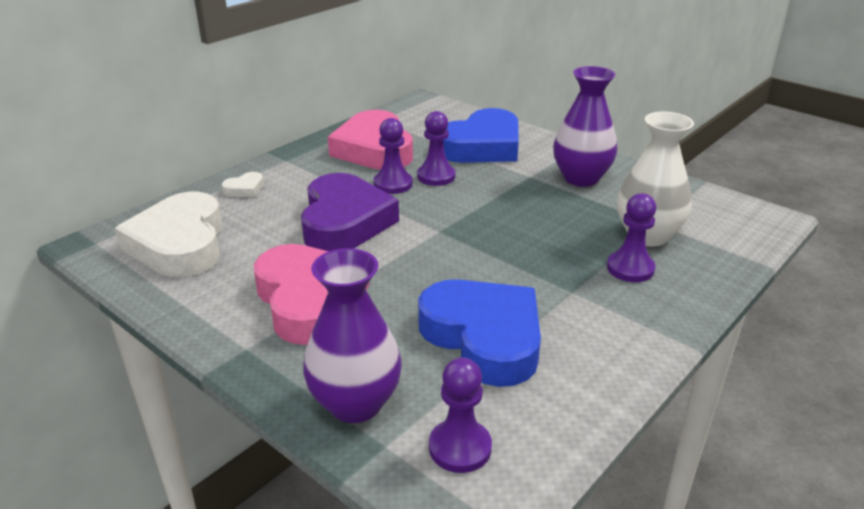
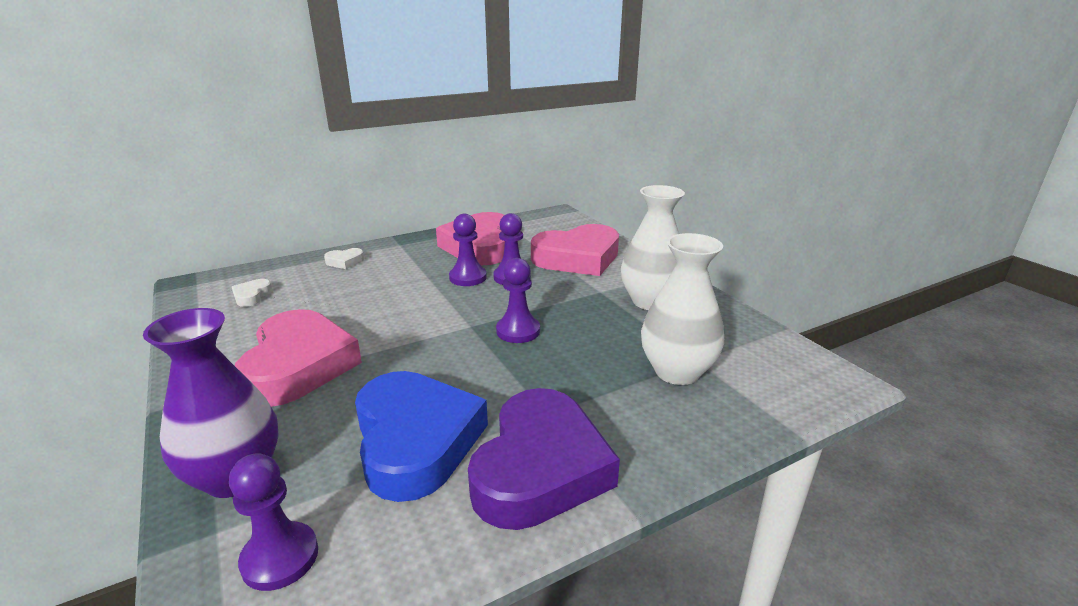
camera: 20 degrees right, 5 degrees down
(180, 244) = (252, 296): white heart -> white heart, size x0.40
(344, 222) = (396, 302): purple heart -> purple heart (540, 468)
(482, 146) = (578, 258): blue heart -> pink heart
(581, 178) = (650, 301): purple vase -> white vase
(630, 268) = (630, 403): purple pawn -> purple pawn (518, 331)

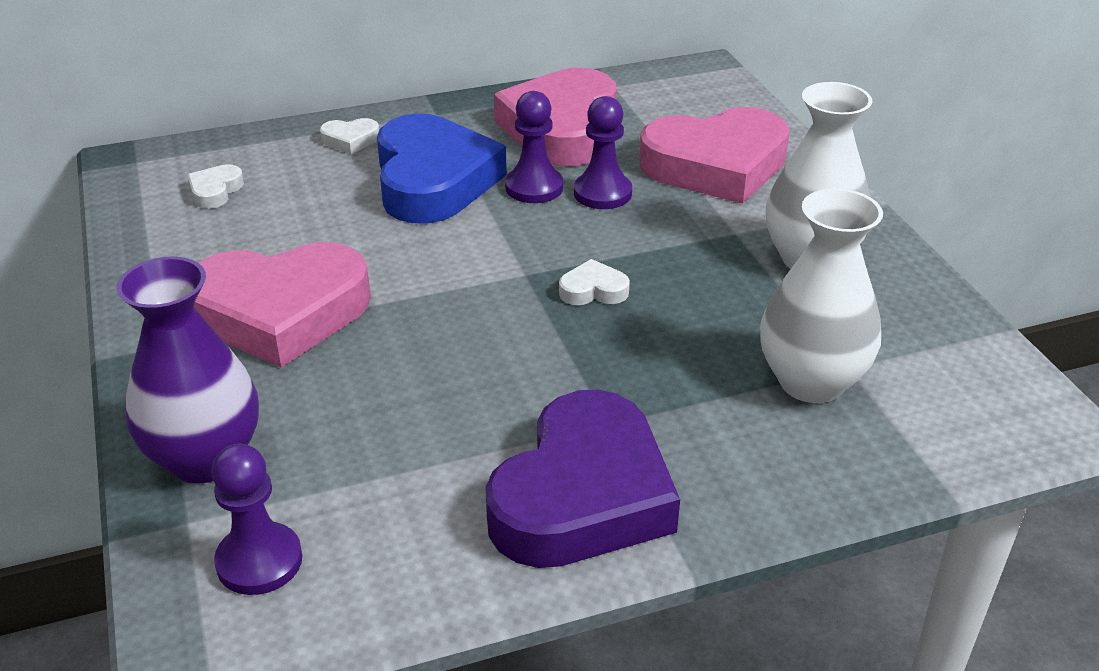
camera: 10 degrees right, 10 degrees up
(298, 365) = (281, 313): pink heart -> pink heart turned 75 degrees clockwise
(416, 440) = (428, 439): blue heart -> blue heart (433, 180)
(518, 331) = (593, 290): purple pawn -> white heart

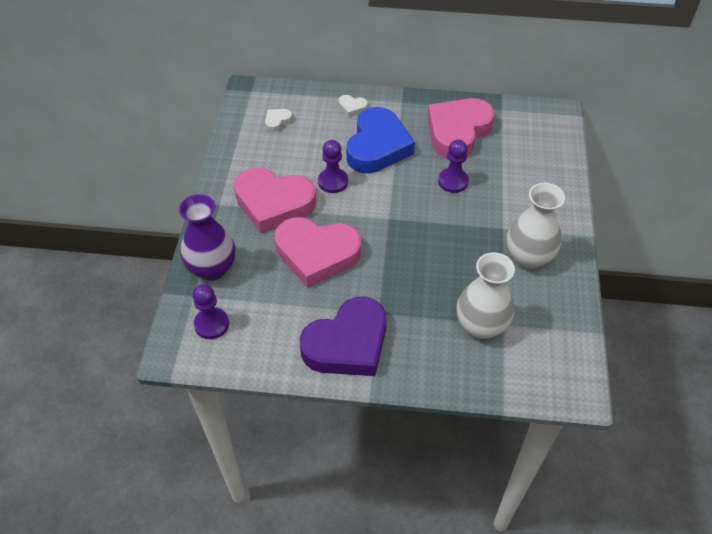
camera: 25 degrees right, 15 degrees up
(534, 187) = (422, 167): purple pawn -> purple pawn (333, 181)
(593, 290) = (414, 239): white heart -> none
(716, 166) = (520, 182): pink heart -> pink heart (317, 254)

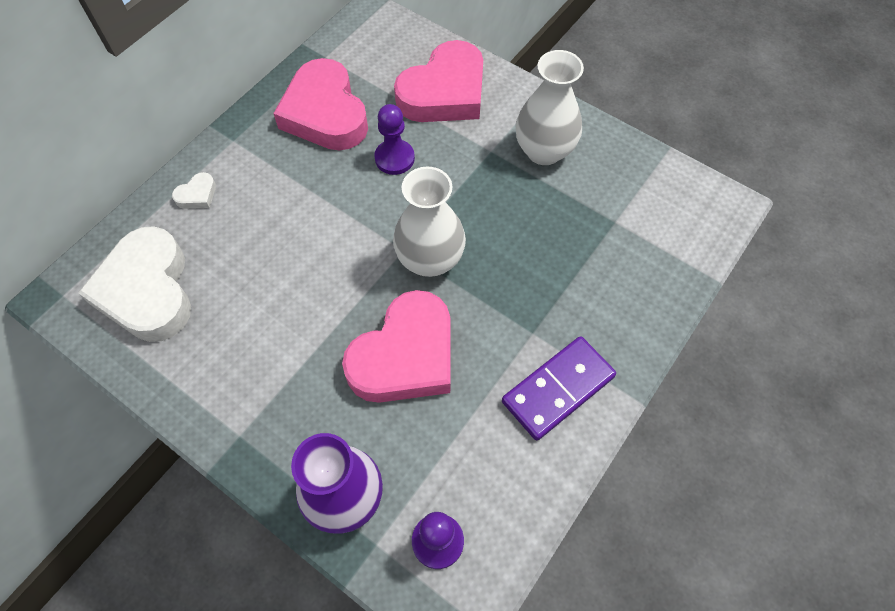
camera: 60 degrees left, 10 degrees up
(274, 203) = (288, 366): pink heart -> pink heart (444, 92)
(277, 121) = (147, 291): white heart -> white heart, size x2.50
(333, 181) = (303, 279): purple pawn -> none
(347, 344) = (558, 389): purple heart -> purple domino
(377, 146) = (284, 202): blue heart -> none
(481, 325) = (606, 242): white vase -> white vase (430, 260)

